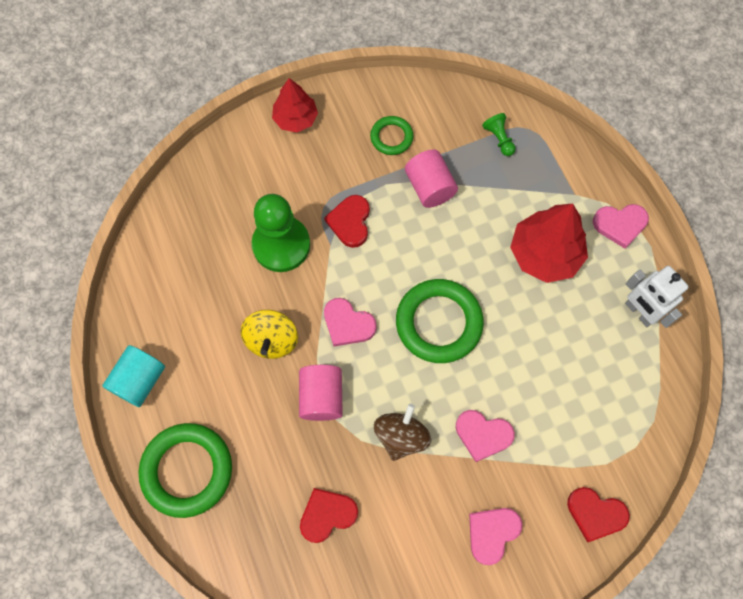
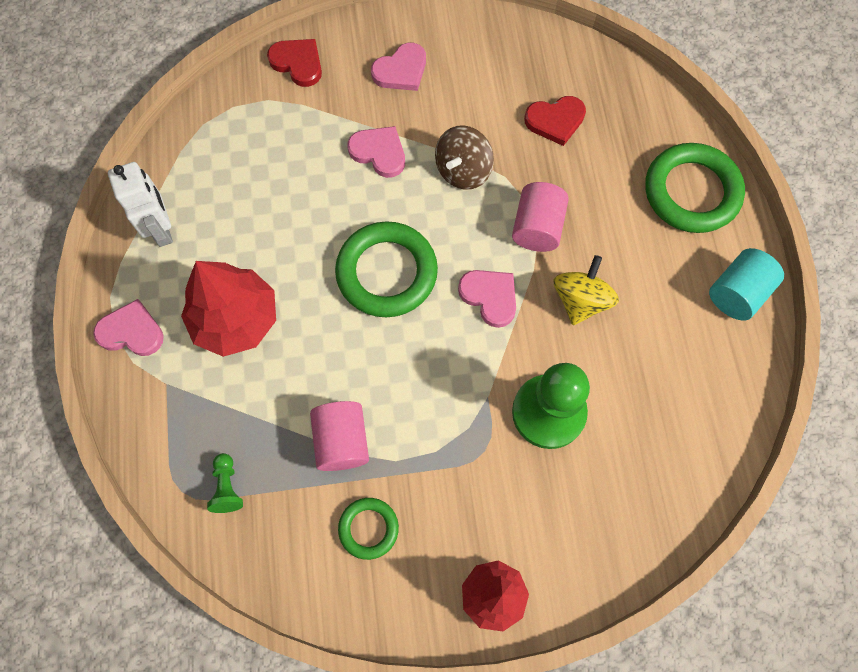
camera: 165 degrees left, 0 degrees up
(350, 222) = (456, 420): red heart -> none

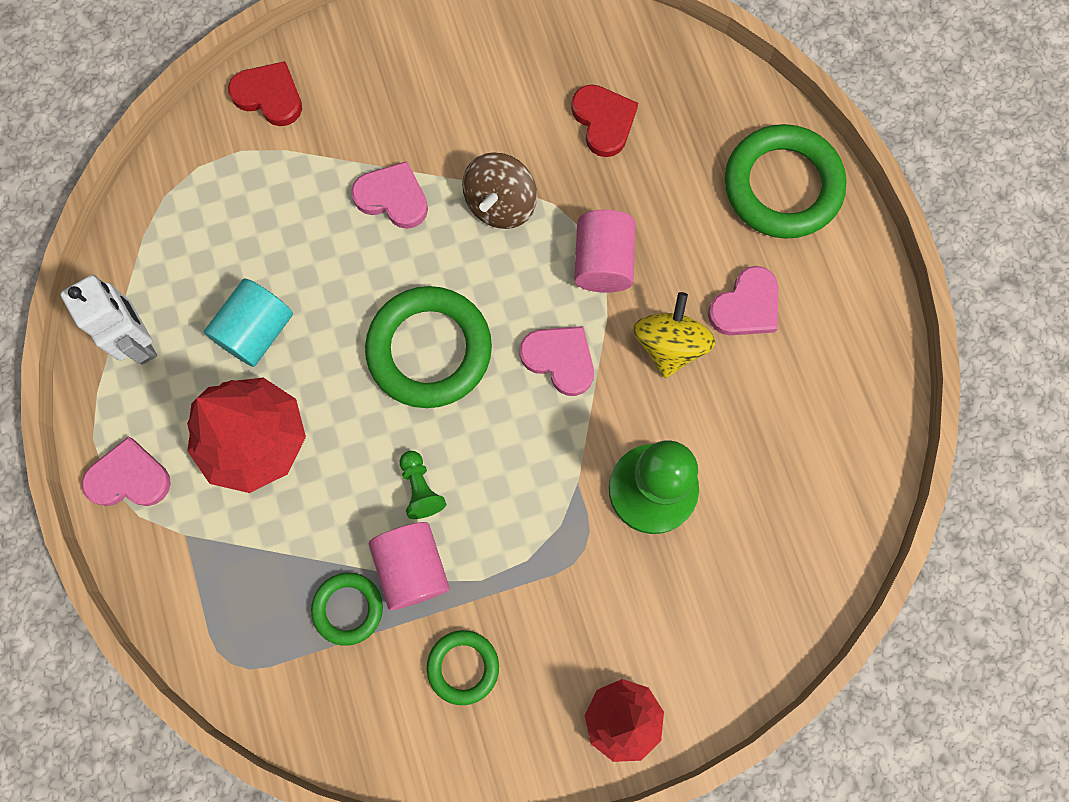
camera: 10 degrees left, 5 degrees up
(227, 487) = (285, 648): green pawn -> green pawn (420, 488)
(284, 464) = (348, 609): none -> green ring
(401, 70) = (401, 85): pink heart -> pink heart (746, 306)
(555, 121) = (603, 121): red heart -> red heart turned 90 degrees counterclockwise
(737, 293) = (854, 305): turquoise cylinder -> turquoise cylinder (257, 331)

